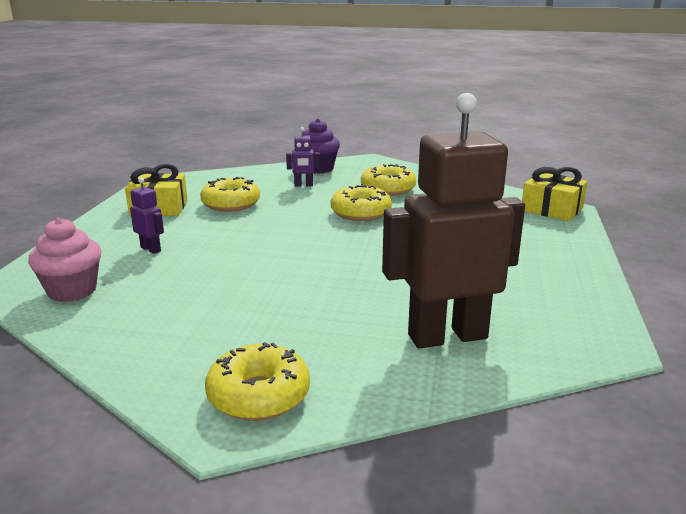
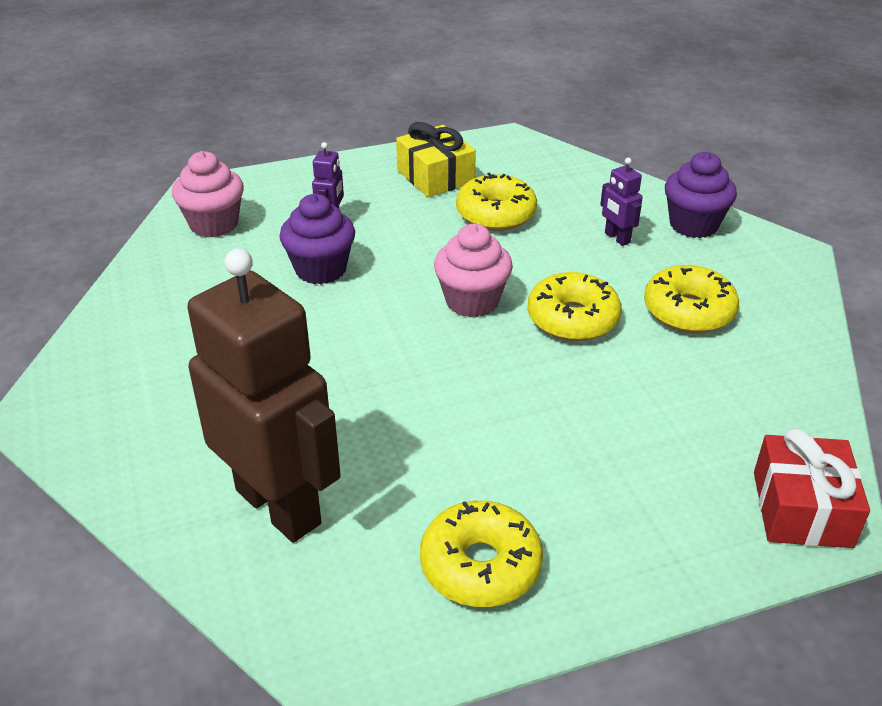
camera: 60 degrees right, 15 degrees up
(203, 265) = (321, 269): none -> purple cupcake
(259, 395) = (95, 413): yellow donut -> yellow donut (480, 565)
(309, 231) = (472, 301): none -> pink cupcake
(552, 209) = (802, 509): yellow gift -> red gift

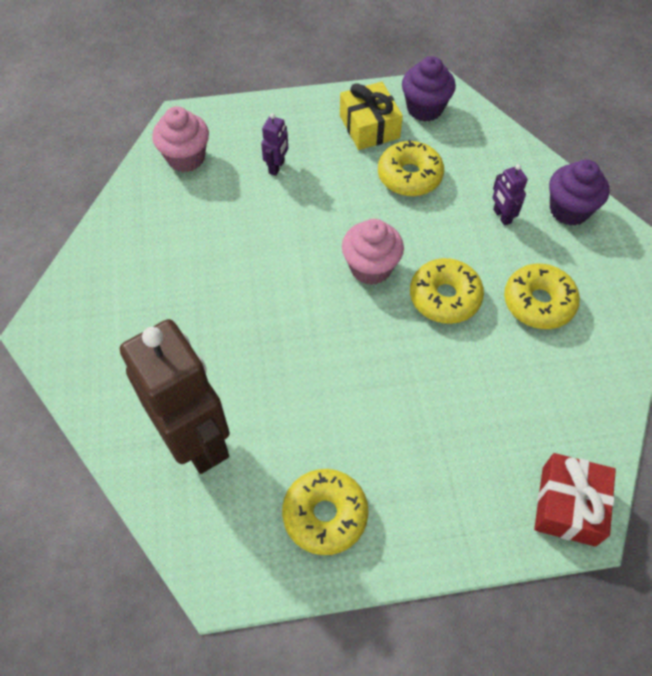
camera: 10 degrees right, 20 degrees up
(321, 269) = (260, 218): purple cupcake -> purple cupcake (425, 108)

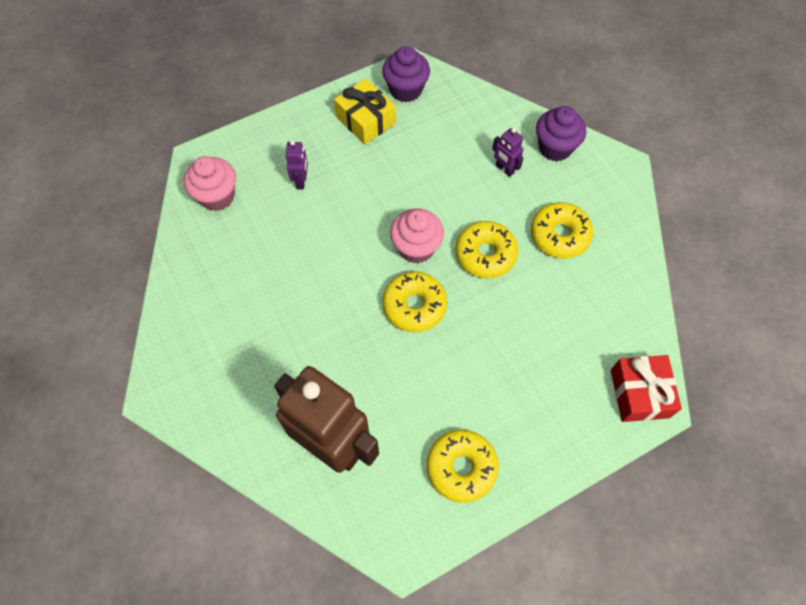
camera: 20 degrees left, 5 degrees up
(409, 176) = (417, 156): yellow donut -> yellow donut (414, 306)

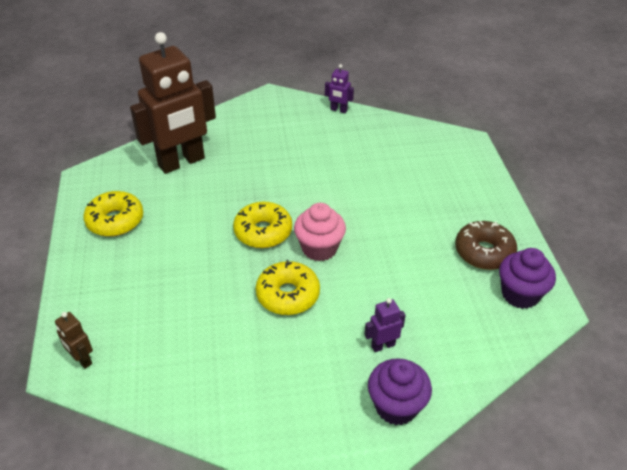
camera: 110 degrees right, 20 degrees down
(217, 196) = (425, 145): pink cupcake -> none
(301, 181) = (423, 194): purple robot -> purple robot (338, 110)
(365, 120) = (484, 252): yellow gift -> brown donut
(559, 235) = (279, 363): yellow donut -> none
(639, 393) = (82, 359): red gift -> brown robot

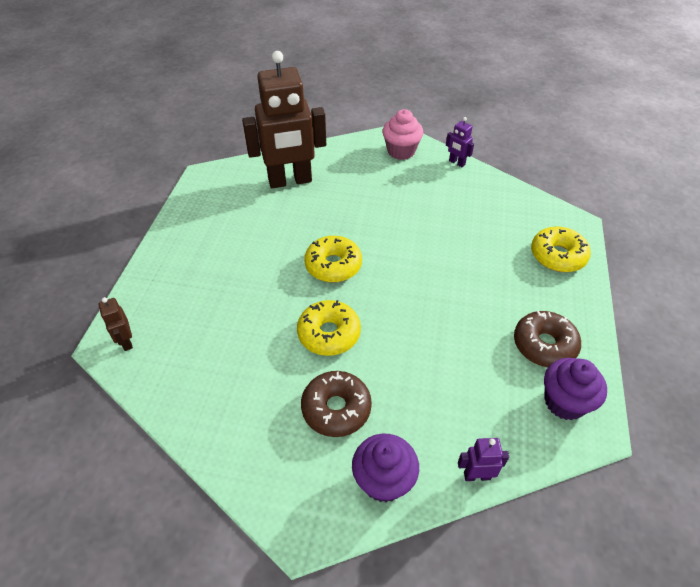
camera: 20 degrees right, 5 degrees up
(115, 221) = (210, 221): yellow donut -> yellow donut (557, 256)
(319, 248) = (378, 296): pink cupcake -> pink cupcake (401, 151)
(325, 359) = (336, 409): none -> brown donut
(383, 345) = (397, 412): purple robot -> purple robot (476, 475)

